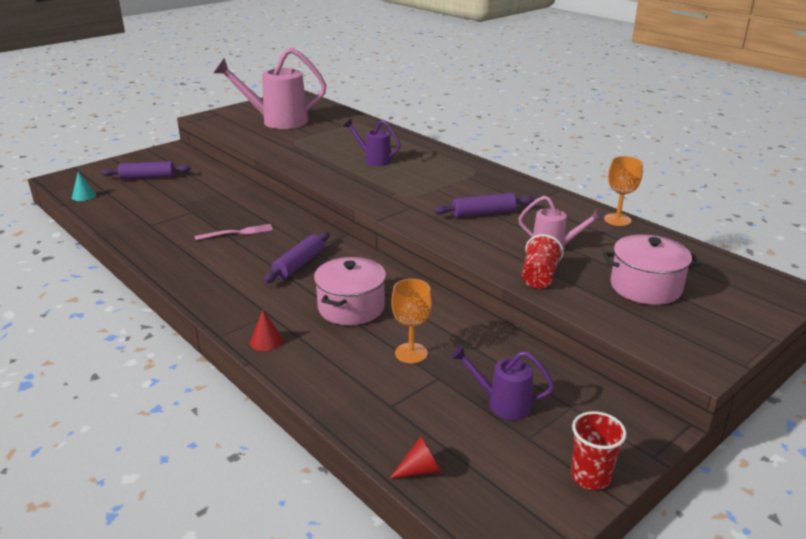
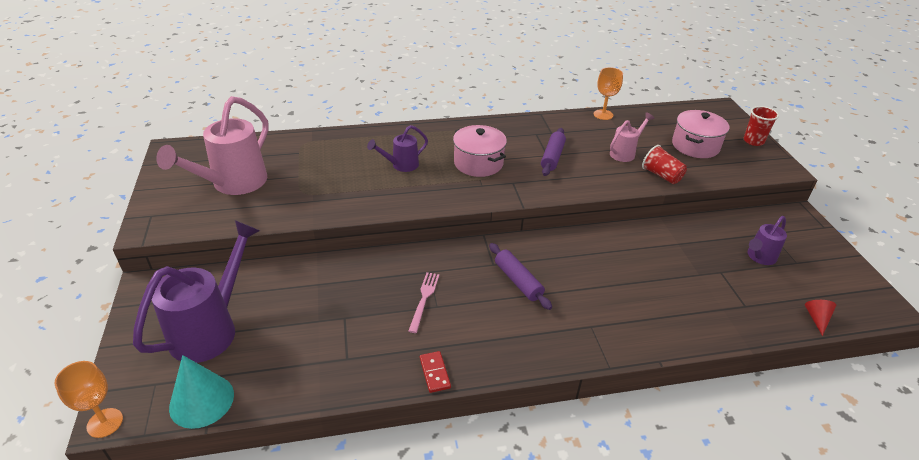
camera: 60 degrees left, 10 degrees up
(84, 196) = (201, 401): turquoise cone -> turquoise cone, size x1.92
(147, 177) = (211, 329): purple rolling pin -> purple watering can
(157, 259) = (434, 373): none -> red domino
(266, 341) = (632, 341): red cone -> none
(351, 307) = (607, 277): pink pot -> pink pot (478, 163)
(411, 353) = (686, 272): orange goblet -> orange goblet (105, 423)
(590, 477) = (837, 256): red cup -> red cup (753, 141)

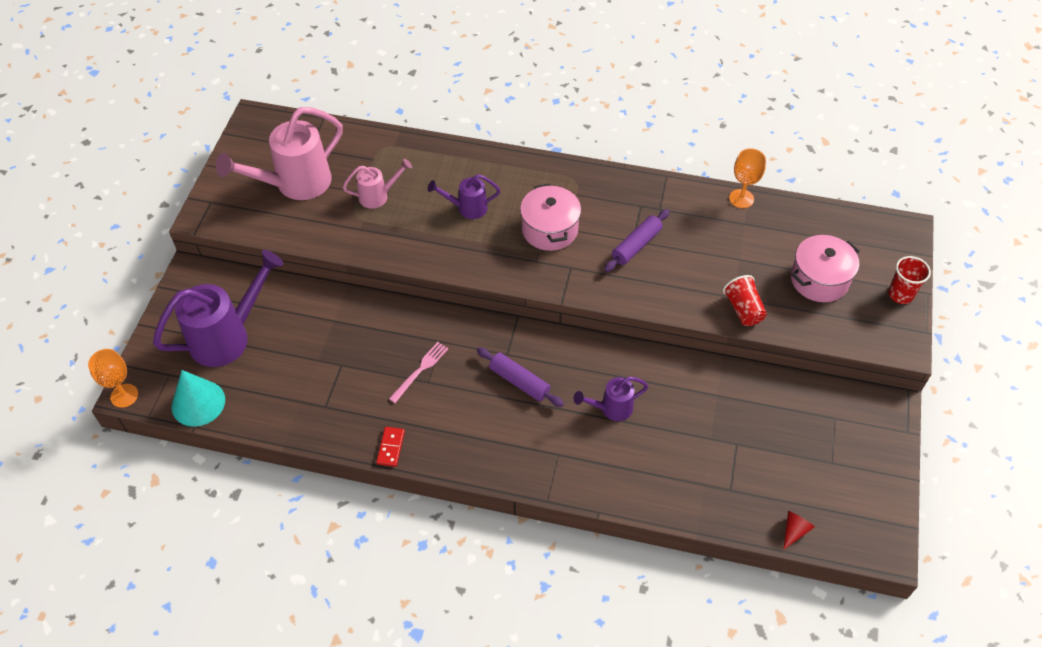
camera: 25 degrees right, 15 degrees up
(518, 281) = (519, 381): purple rolling pin -> purple rolling pin turned 45 degrees counterclockwise
(625, 153) = (725, 264): pink watering can -> pink watering can (378, 196)
(759, 257) = (794, 442): purple watering can -> purple watering can (611, 408)

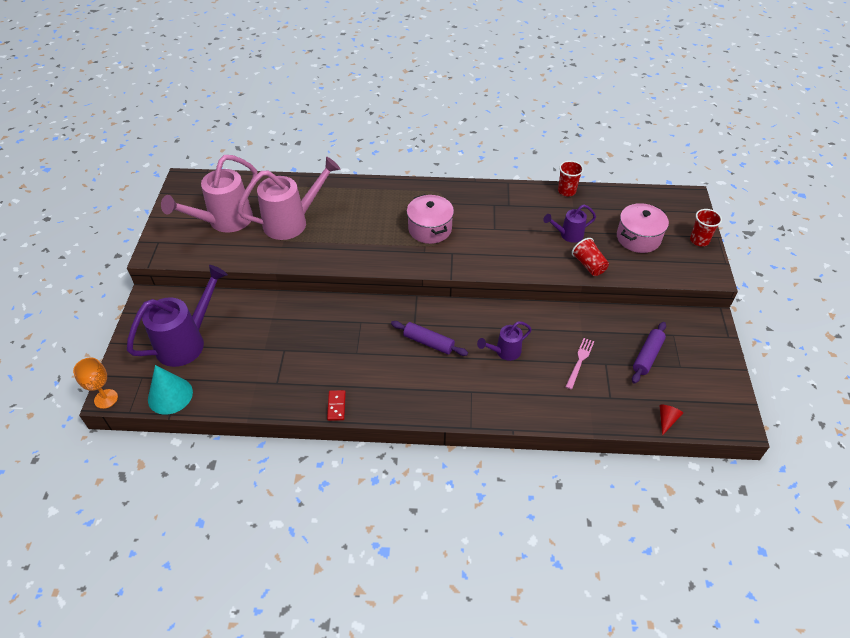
camera: 10 degrees left, 5 degrees down
(378, 196) = (292, 222): pink watering can -> pink watering can, size x1.91
(420, 370) = (348, 345): pink fork -> pink fork (579, 361)
(467, 208) = (363, 222): purple watering can -> purple watering can (568, 235)
(636, 245) = (498, 232): purple rolling pin -> purple rolling pin (647, 356)
(741, 198) = (566, 191): orange goblet -> red cup

